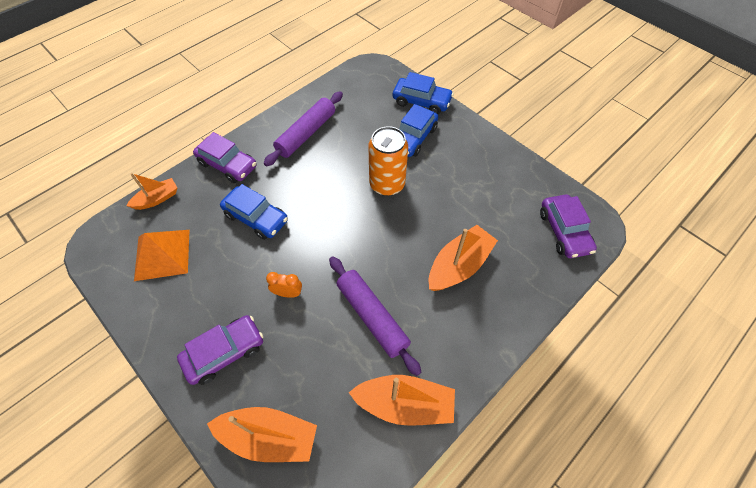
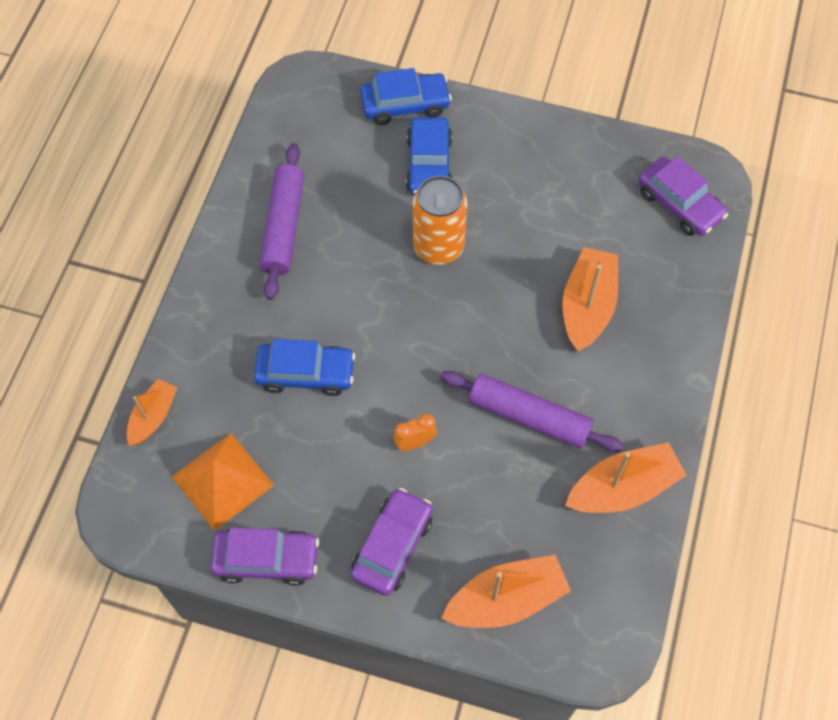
camera: 30 degrees left, 5 degrees up
(227, 165) = (211, 323): purple car -> purple car (266, 559)

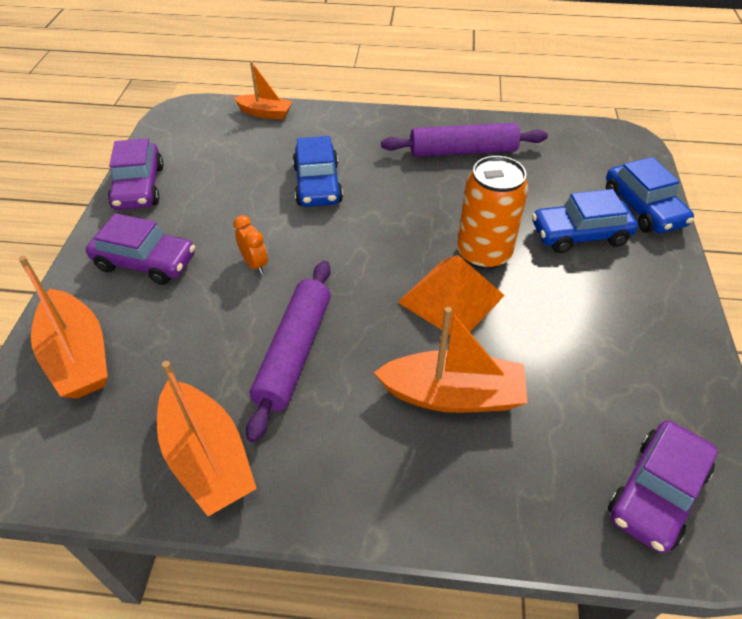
camera: 80 degrees right, 15 degrees down
(222, 481) = (211, 154): orange pyramid -> orange pyramid (451, 298)

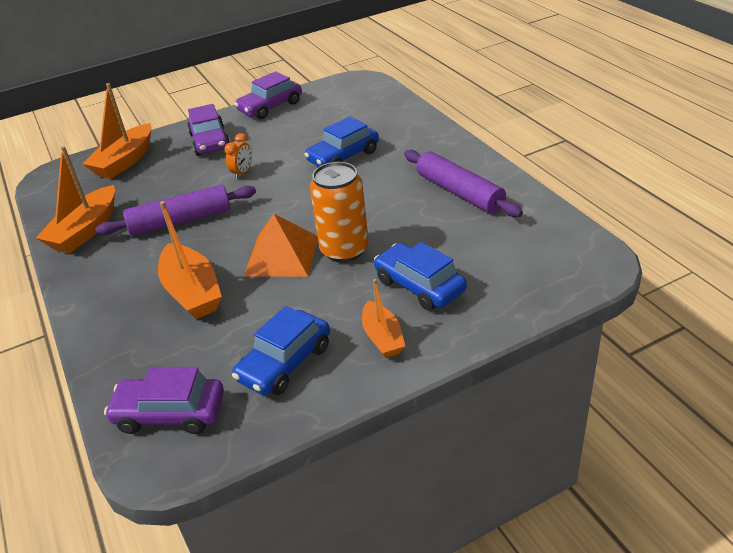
camera: 60 degrees right, 10 degrees down
(265, 113) = (396, 103): orange boat -> orange boat (382, 337)
(643, 208) = (498, 307): blue car -> blue car (285, 363)

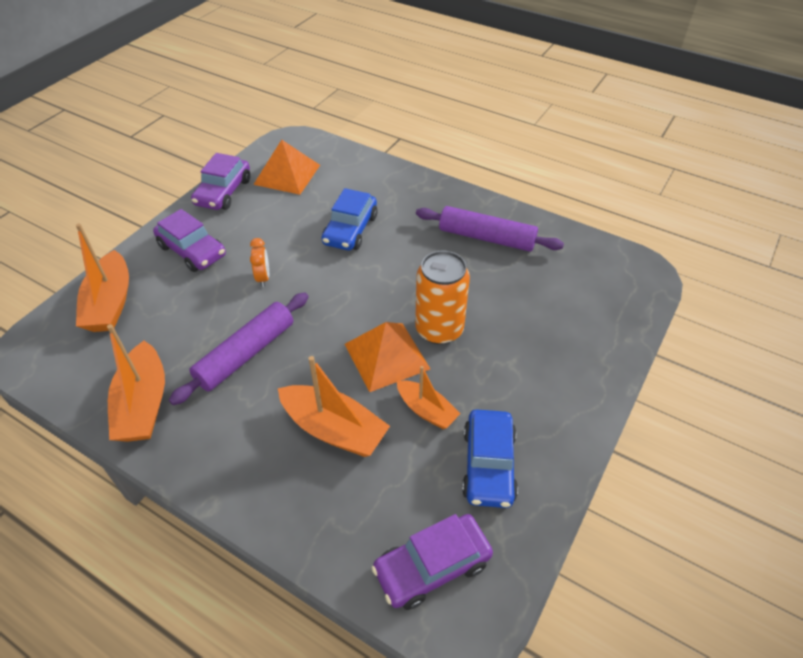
camera: 35 degrees left, 10 degrees up
(331, 105) = (287, 174): none -> orange pyramid
(382, 337) = (547, 404): orange boat -> orange boat (426, 410)
(419, 285) = (533, 342): blue car -> none

